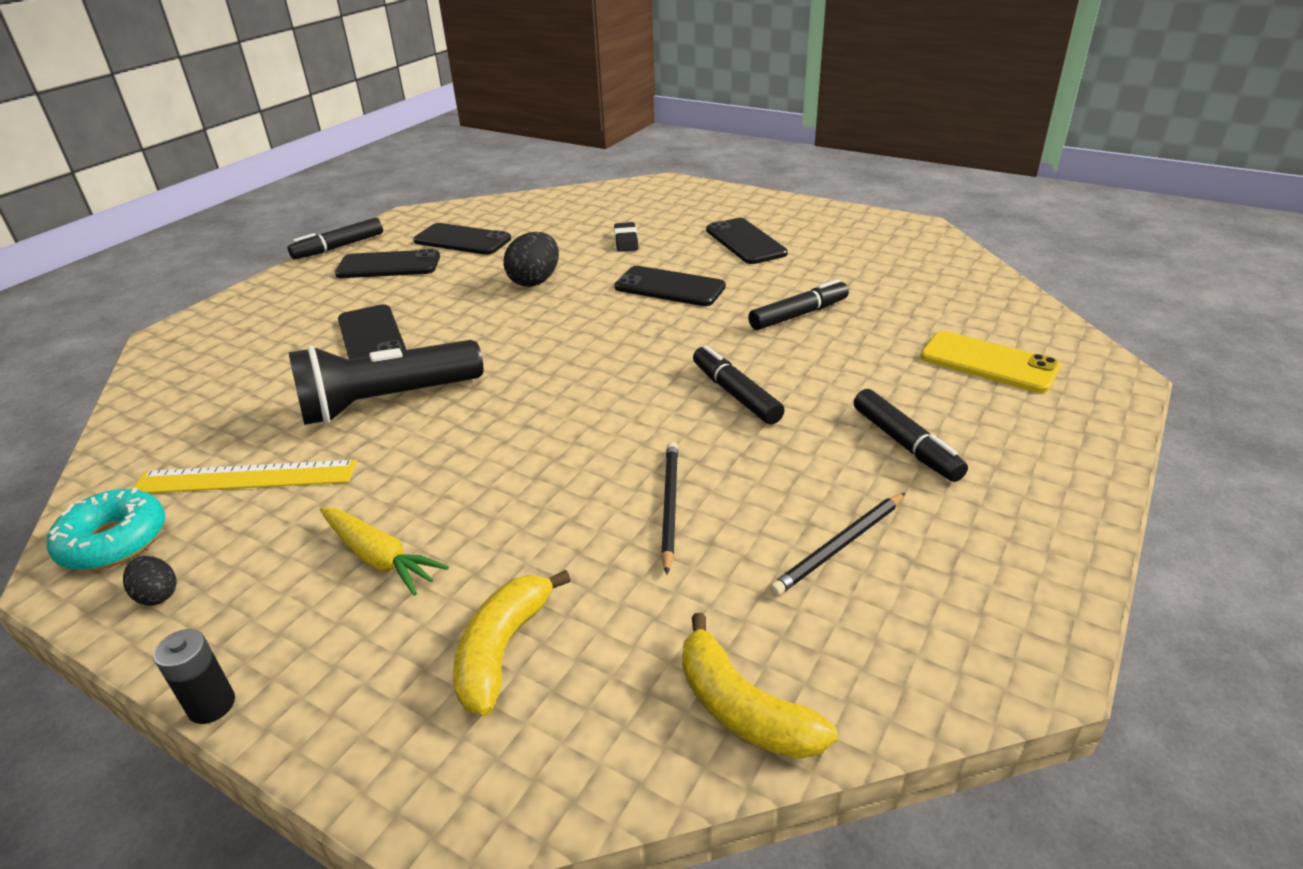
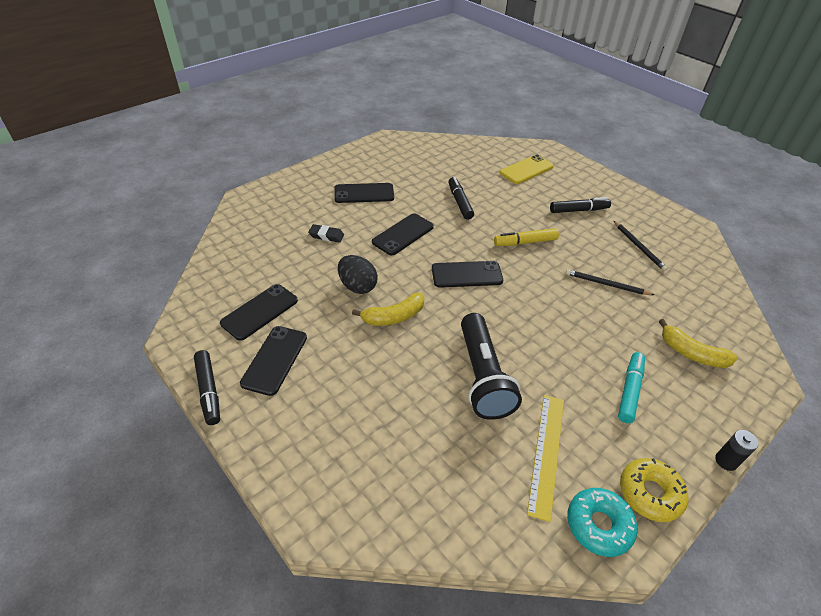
camera: 75 degrees left, 10 degrees up
(157, 595) = (650, 493): black egg -> yellow donut
(371, 337) = (392, 379): black phone -> black phone (466, 275)
(379, 558) = (629, 391): yellow carrot -> turquoise marker
(735, 394) = (525, 242): black marker -> yellow marker
(742, 709) = (719, 295): yellow banana -> yellow banana (394, 317)

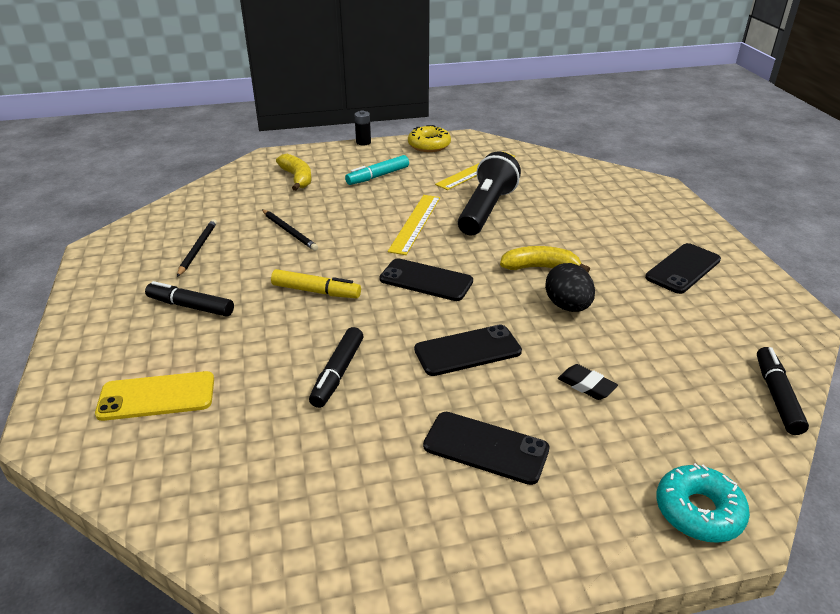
camera: 150 degrees left, 10 degrees down
(209, 391) = (752, 264): black marker -> black marker (777, 396)
(259, 312) = (700, 314): black phone -> none
(527, 331) = (415, 223): none -> yellow ruler
(598, 525) = (474, 145): turquoise donut -> turquoise donut (698, 511)

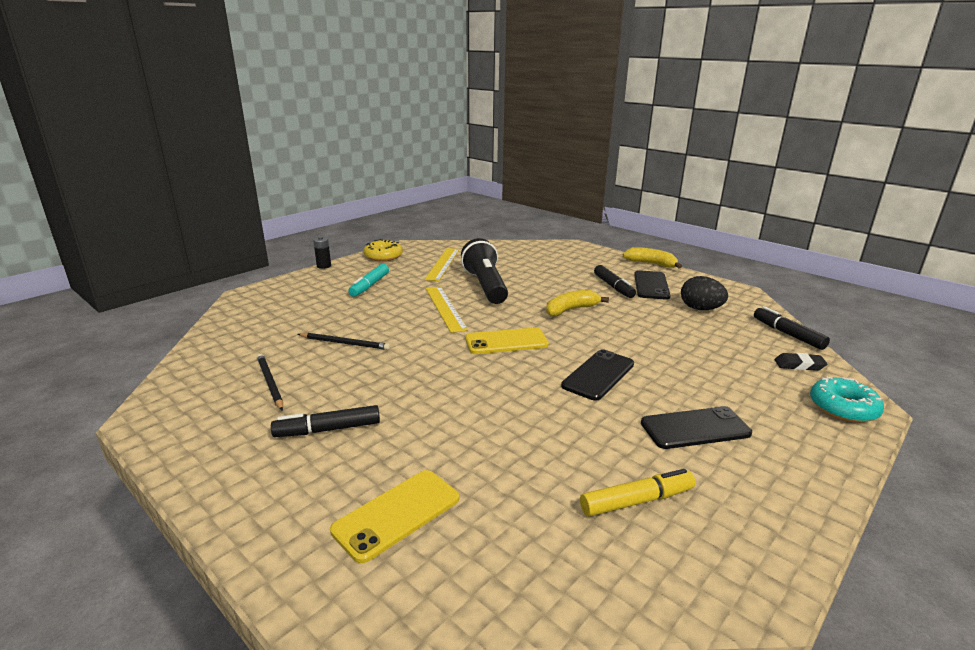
camera: 35 degrees left, 10 degrees down
(297, 178) = (297, 304): yellow banana -> yellow banana (651, 264)
(316, 291) = (431, 377): yellow marker -> yellow marker (637, 501)
(337, 373) = (530, 426): black marker -> black marker (613, 287)
(426, 280) = (506, 342): black phone -> yellow phone
(567, 306) = (619, 326): black egg -> black egg (700, 309)
(586, 385) = (695, 367): black eraser -> black eraser (799, 365)

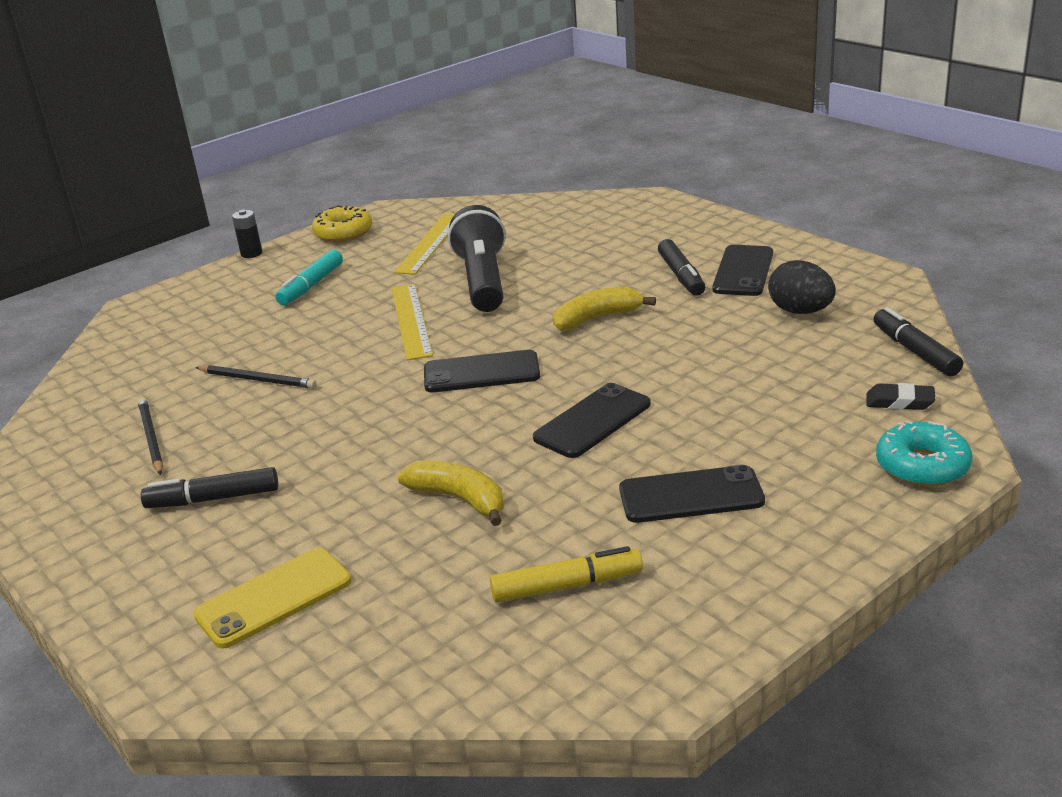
camera: 10 degrees right, 5 degrees up
(506, 342) = (481, 373): yellow phone -> black phone
(651, 264) = (763, 230): yellow banana -> yellow banana (459, 499)

